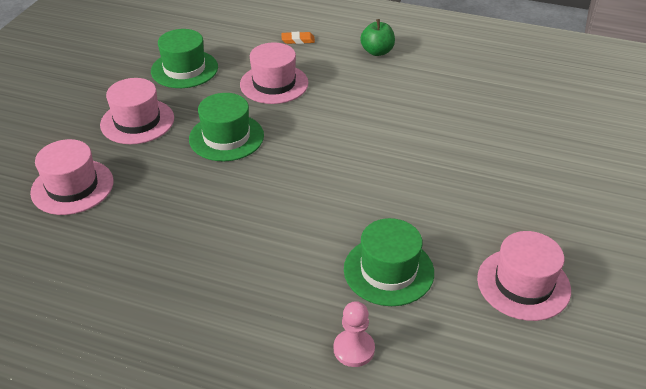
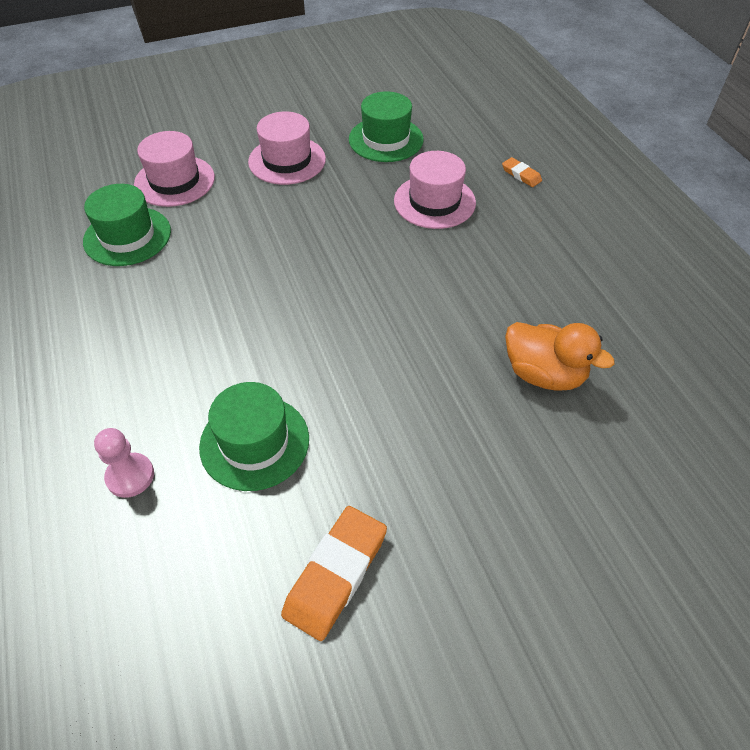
camera: 50 degrees right, 10 degrees up
(226, 137) = (324, 221): green hat -> green hat (127, 236)
(377, 52) = (580, 237): green apple -> none
(462, 125) = (544, 374): none -> orange duck
(523, 284) = (336, 574): pink hat -> orange eraser

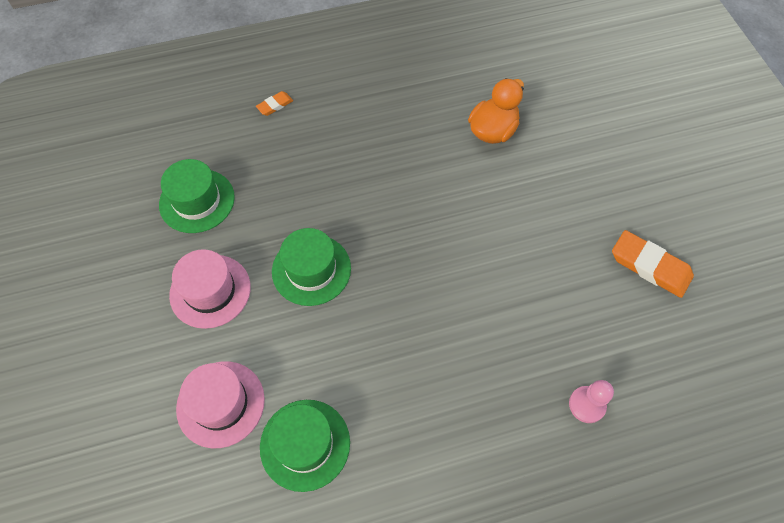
camera: 85 degrees left, 10 degrees up
(254, 442) = (553, 316): green hat -> green hat (311, 269)
(434, 202) = (299, 172): pink hat -> none

